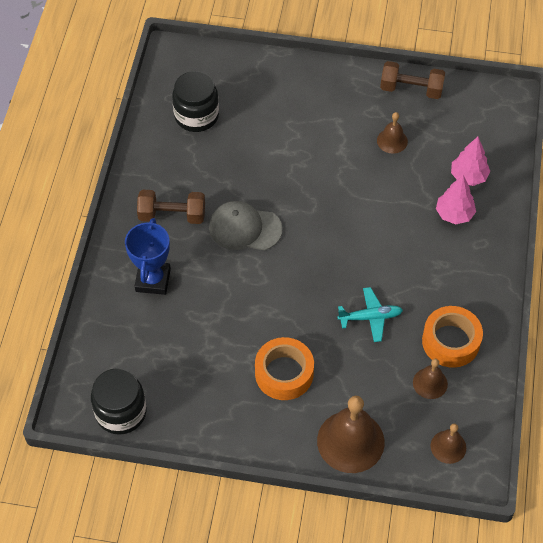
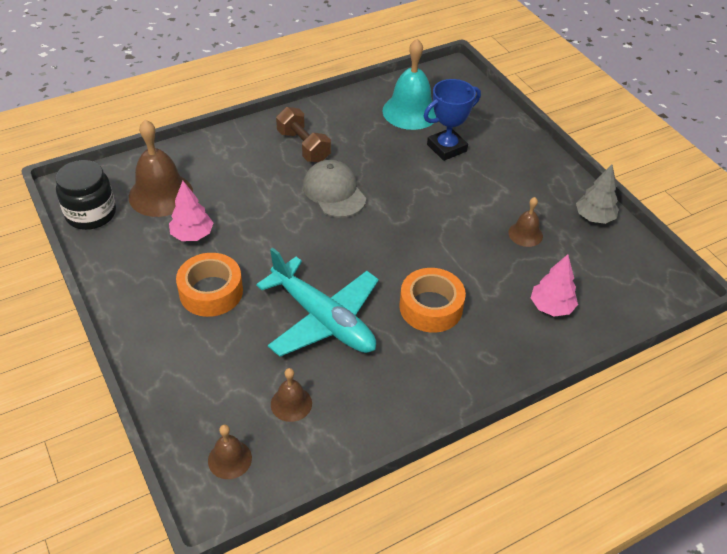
camera: 50 degrees right, 10 degrees down
(153, 280) = (232, 167): blue trophy -> blue trophy (446, 148)
(196, 116) = (410, 111): black jar -> turquoise bell
(350, 441) = (176, 377): brown bell -> brown bell (160, 194)
(370, 317) = (323, 319): turquoise plane -> turquoise plane, size x1.94
(411, 89) = (594, 217): brown dumbbell -> grey tree
(450, 341) = (353, 394): orange tape -> orange tape (431, 307)
(454, 214) = (498, 319): pink tree -> pink tree (192, 235)

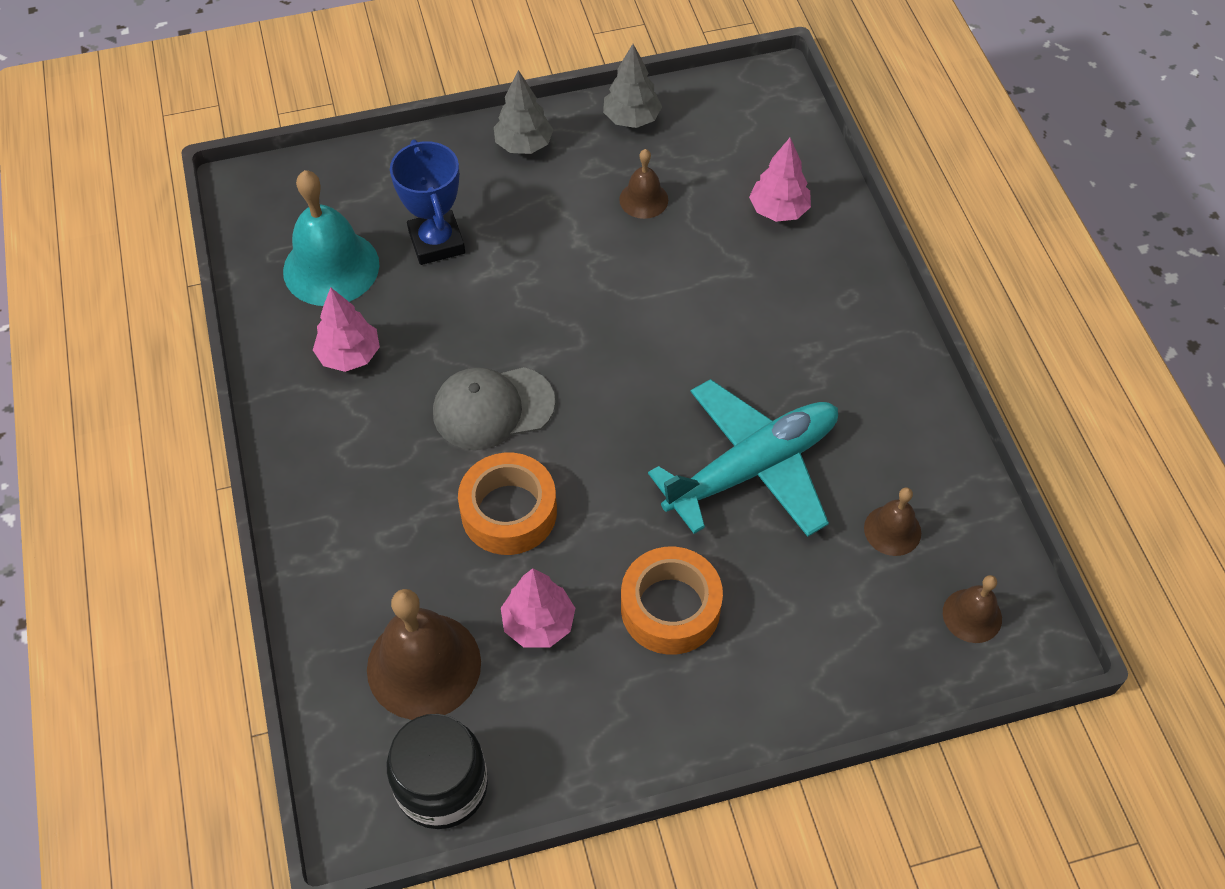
camera: 75 degrees left, 10 degrees up
(303, 146) = (368, 432): brown dumbbell -> none
(352, 130) = (349, 355): none -> pink tree
(431, 307) = (754, 337): orange tape -> orange tape (509, 512)
(542, 171) = (523, 145): none -> grey tree

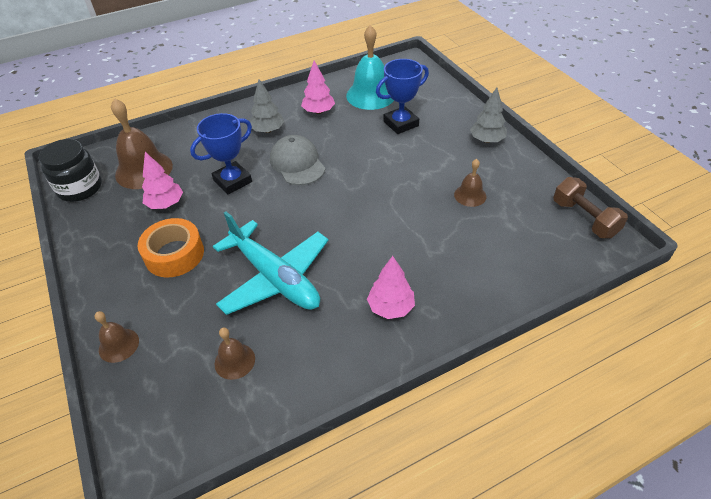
camera: 80 degrees right, 10 degrees down
(509, 512) = (232, 181): orange tape -> blue trophy
(631, 119) = (534, 179): grey tree -> grey tree (268, 130)
(724, 95) = (584, 219): none -> brown dumbbell
(778, 210) = (493, 262): pink tree -> pink tree (391, 307)
(972, 615) = (166, 419): brown bell -> brown bell (118, 345)

